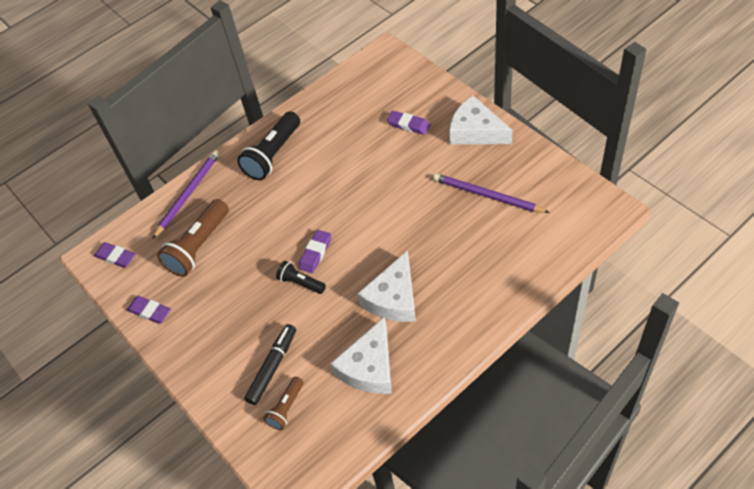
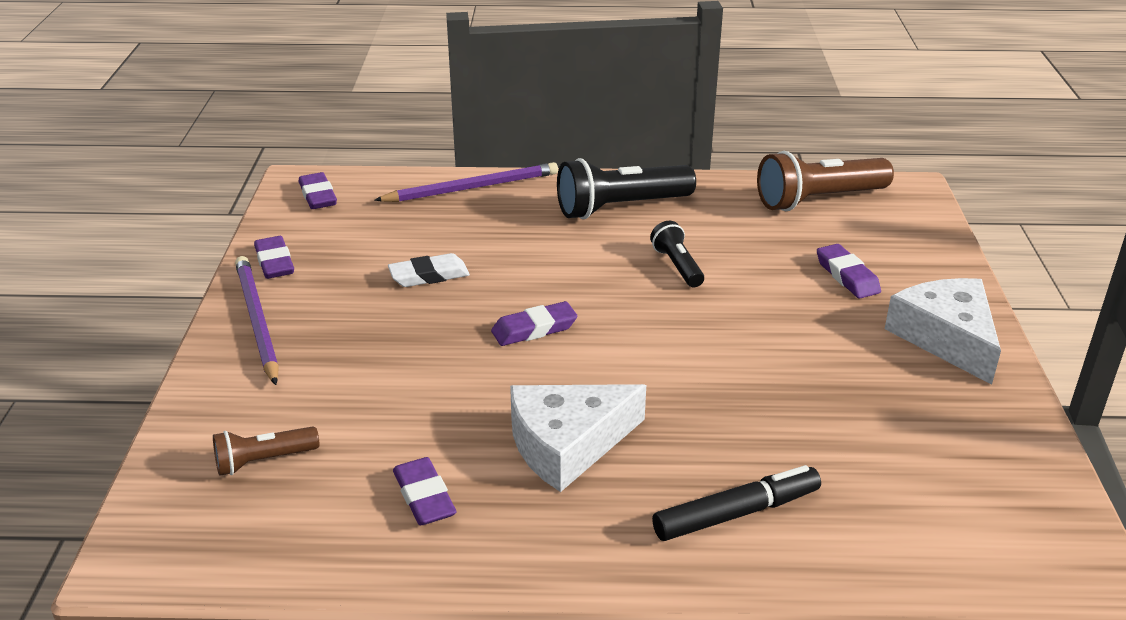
camera: 35 degrees right, 20 degrees down
(199, 246) = (412, 239): brown flashlight -> brown flashlight (819, 200)
(234, 261) = (429, 276): none -> white eraser
(272, 367) = (313, 407): black marker -> black marker (736, 513)
(301, 283) = (473, 346): black flashlight -> black flashlight (677, 266)
(369, 367) = (424, 497): white cheese -> purple eraser
(487, 195) = (869, 420): purple pencil -> purple pencil (257, 321)

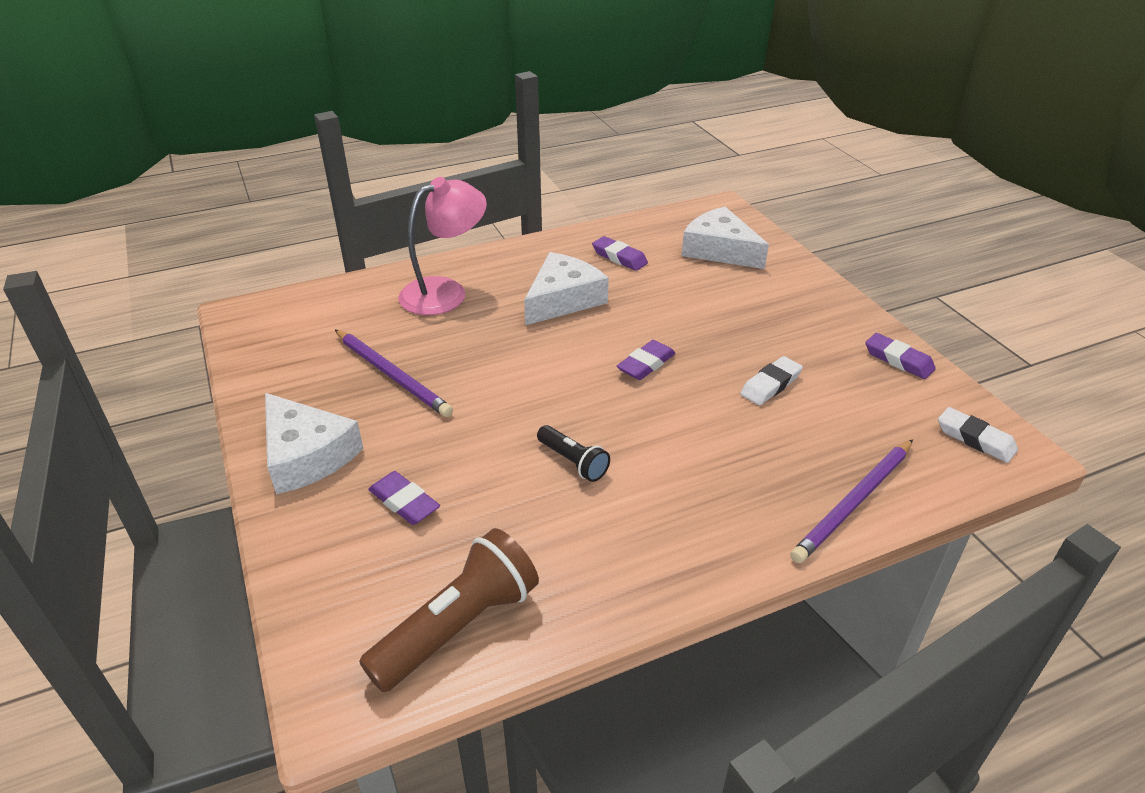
camera: 155 degrees right, 5 degrees up
(257, 321) = (838, 315): purple pencil -> purple pencil (392, 375)
(264, 461) = (719, 250): brown flashlight -> white cheese
(318, 196) = (975, 439): purple eraser -> white eraser
(621, 208) = (678, 526): black flashlight -> none
(736, 513) = (445, 292): black marker -> pink lamp

